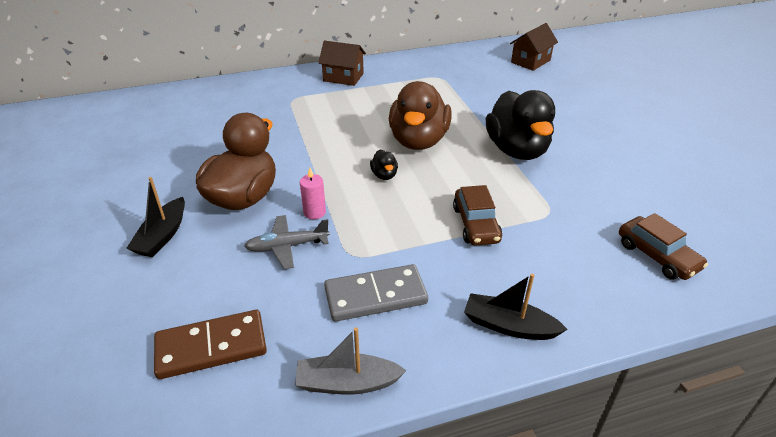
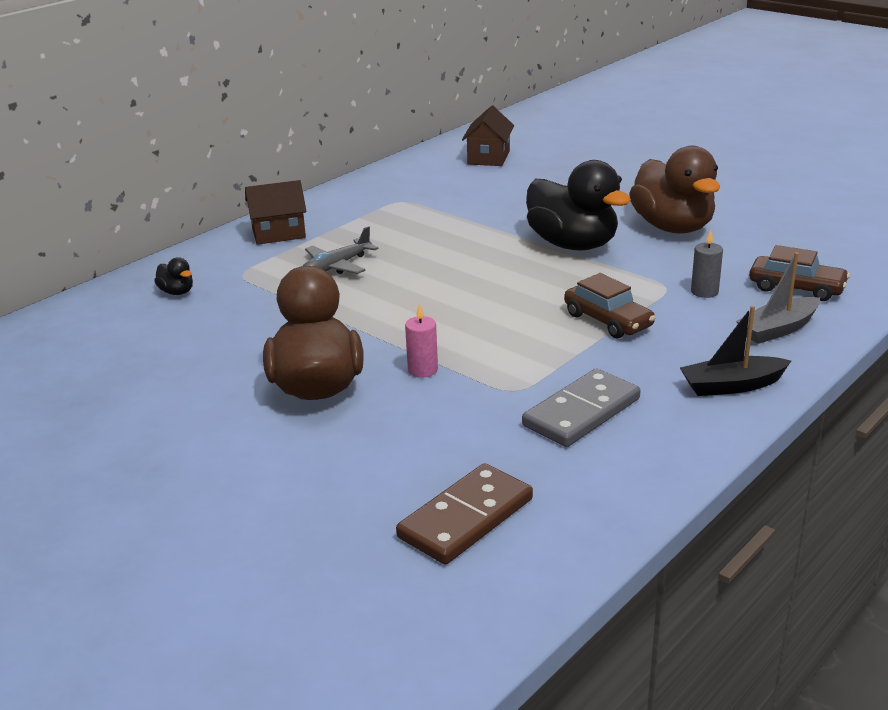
camera: 30 degrees left, 10 degrees down
(162, 236) = (264, 455): black boat -> none
(287, 246) = (432, 409): grey plane -> grey plane (336, 267)
(347, 383) = (639, 485): grey boat -> grey boat (778, 329)
(384, 175) = (458, 311): black duck -> black duck (177, 292)
(418, 141) = (456, 268): brown duck -> brown duck (673, 227)
(575, 228) = (704, 292): none -> grey candle

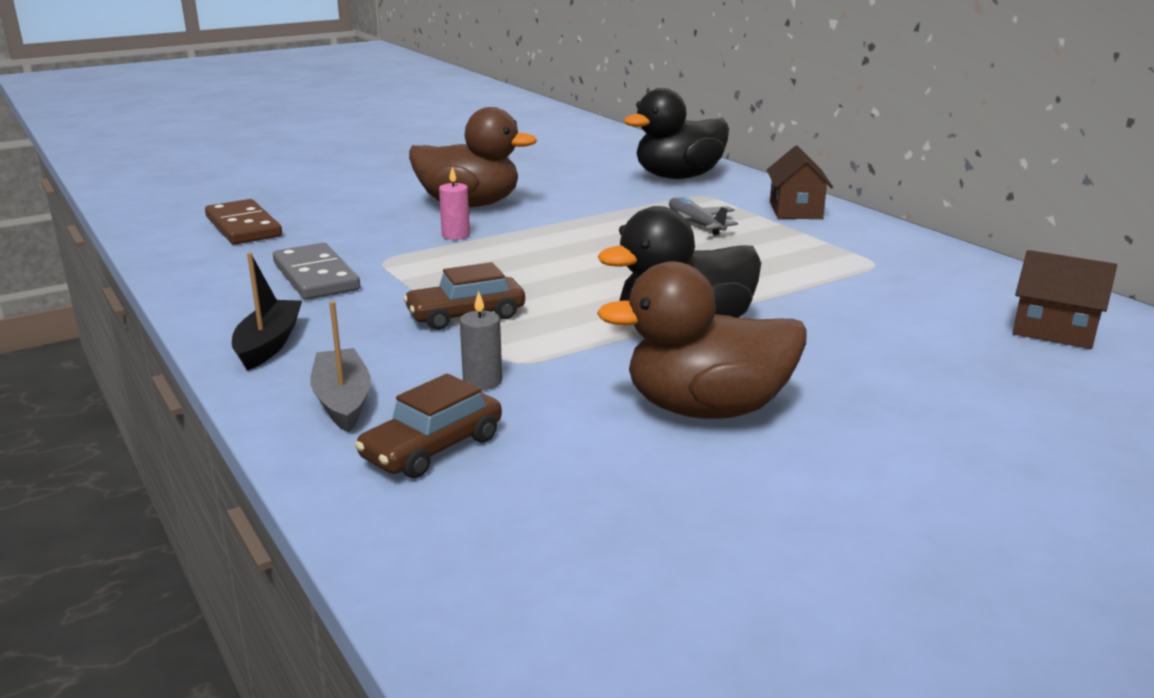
camera: 105 degrees right, 5 degrees down
(177, 292) = (678, 177): black duck -> black duck, size x2.44

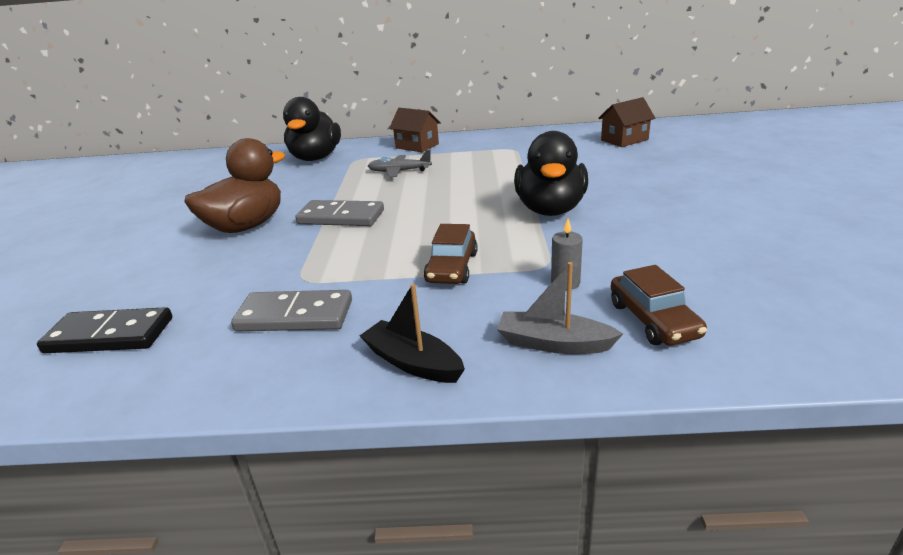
camera: 55 degrees left, 5 degrees up
(243, 227) = (110, 335): brown domino -> black domino
(455, 235) = (298, 243): pink candle -> none
(533, 234) = (341, 217): none -> grey domino
(707, 409) = (653, 226): brown duck -> none

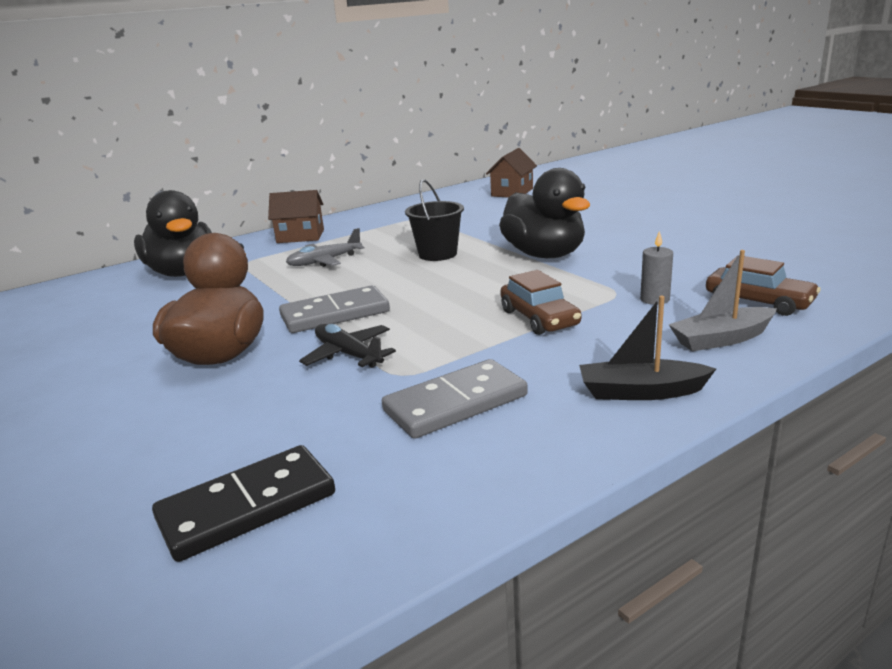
camera: 35 degrees left, 5 degrees down
(301, 252) = (348, 354): none -> black plane
(476, 186) = (437, 254): none -> black bucket

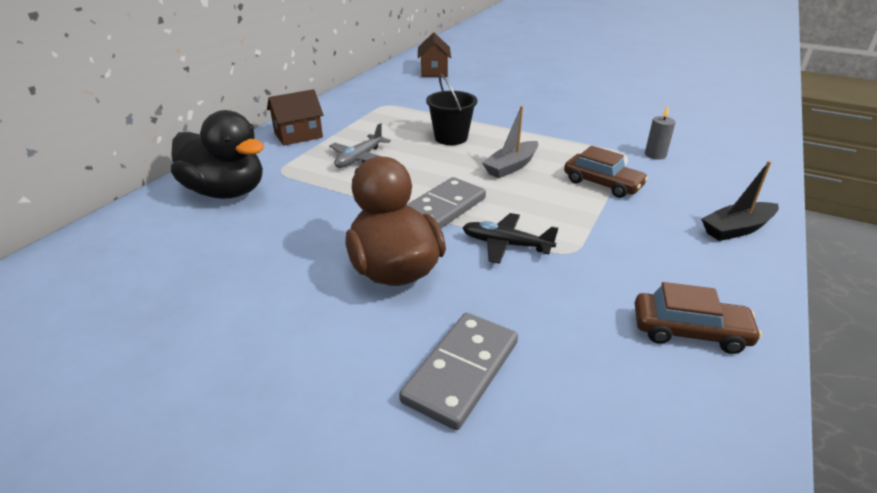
camera: 30 degrees left, 10 degrees up
(247, 506) = (615, 399): black domino -> none
(455, 403) = (640, 267): grey domino -> grey domino (461, 371)
(544, 255) = (535, 128): black duck -> none
(721, 339) = (730, 179): grey boat -> grey boat (511, 166)
(758, 302) = (715, 147): brown car -> brown car (689, 331)

